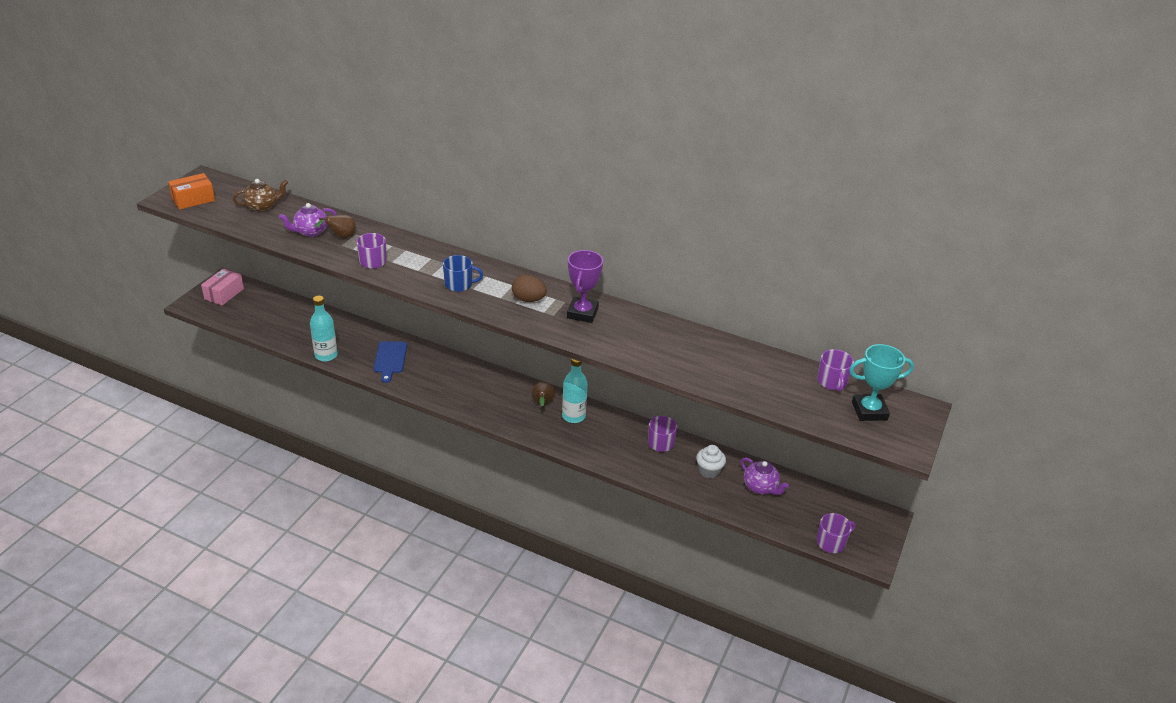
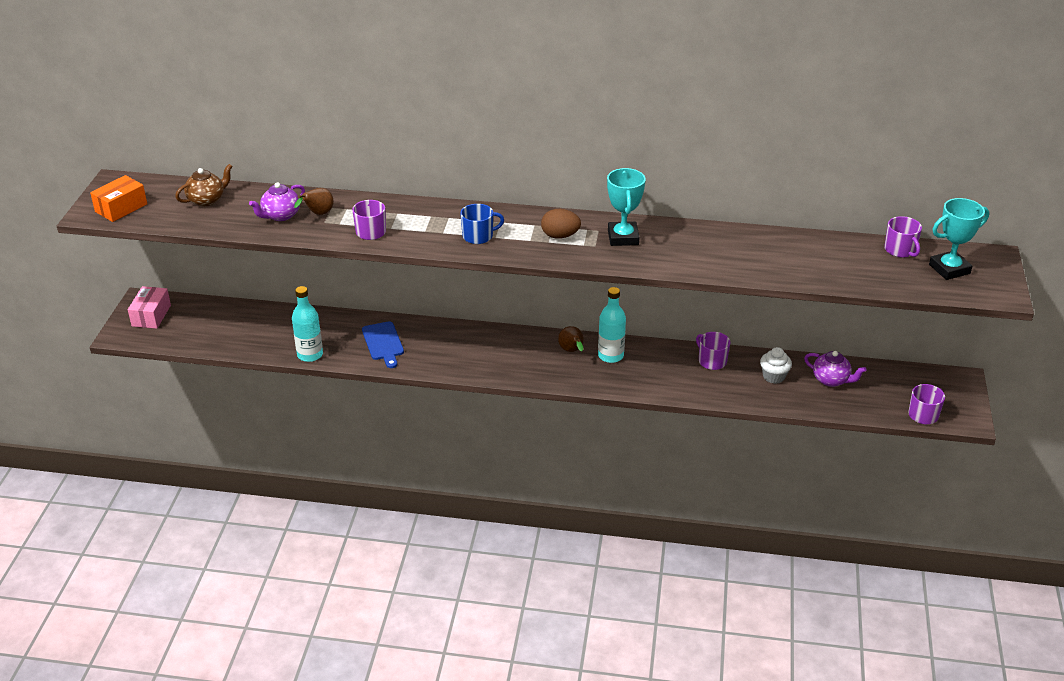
camera: 15 degrees left, 0 degrees up
(582, 313) = (623, 237): purple trophy -> turquoise trophy

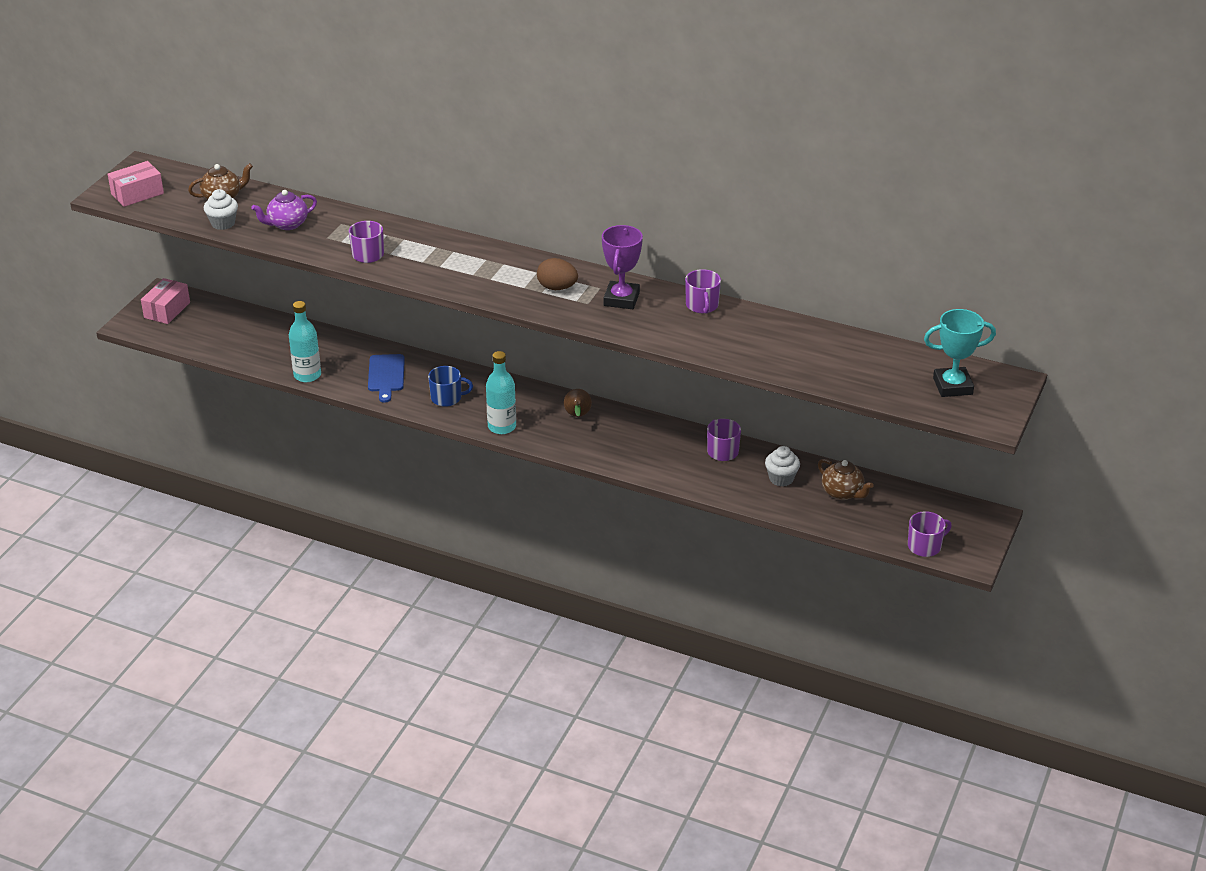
camera: 15 degrees right, 0 degrees up
(121, 208) = (137, 194): orange box -> pink box
(218, 223) = (223, 223): none -> white cupcake
(318, 214) = (324, 228): brown pear -> none
(478, 236) = (473, 275): blue mug -> blue mug (447, 398)
(610, 356) = (616, 428): turquoise bottle -> turquoise bottle (502, 427)
(623, 237) = (621, 299): turquoise trophy -> purple trophy
(831, 380) = (842, 493): purple teapot -> brown teapot
(900, 250) = (911, 358): purple mug -> purple mug (702, 305)

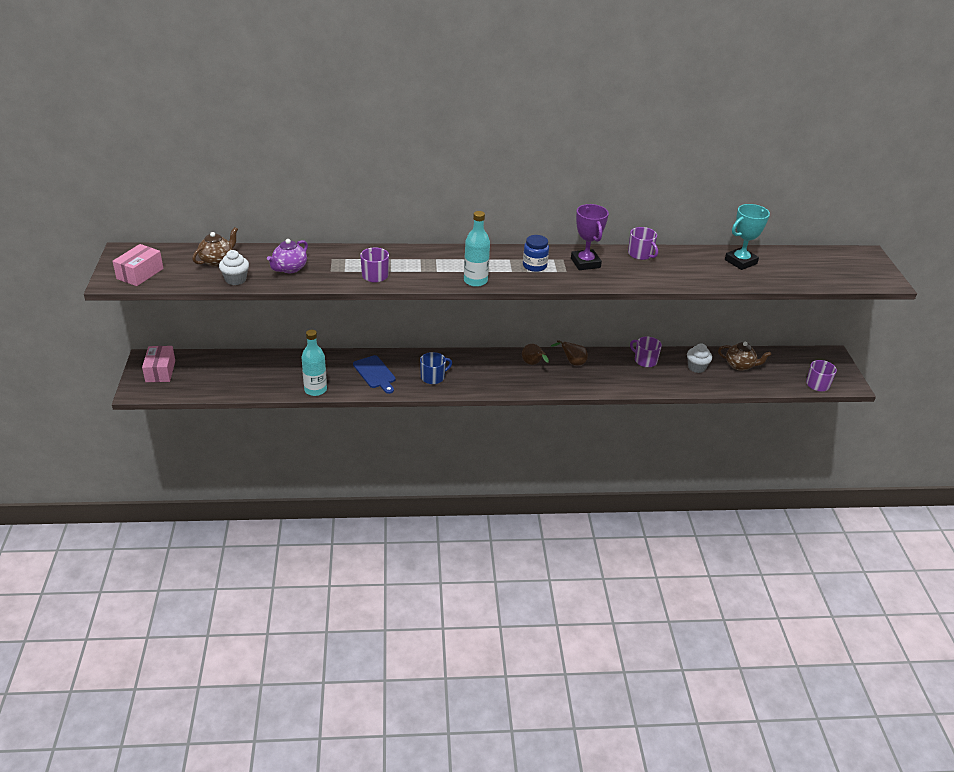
camera: 30 degrees left, 0 degrees up
(502, 427) = (489, 386): turquoise bottle -> turquoise bottle (475, 281)
(557, 288) = (534, 266): brown egg -> blue jar
(627, 428) = (572, 363): none -> brown pear
(952, 386) = (841, 266): turquoise trophy -> turquoise trophy (740, 262)

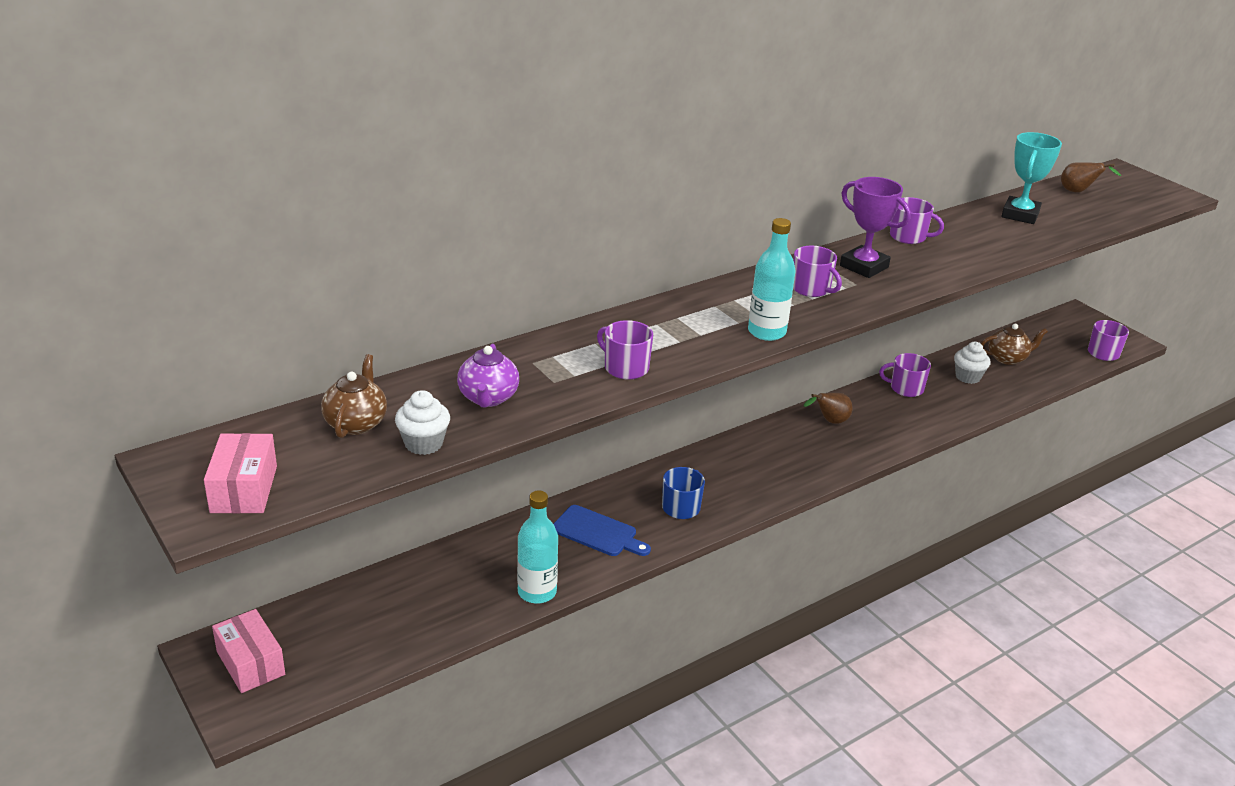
camera: 30 degrees left, 5 degrees down
(533, 364) = (786, 441): brown pear -> brown pear (1078, 192)
(534, 266) = (811, 289): blue jar -> purple mug

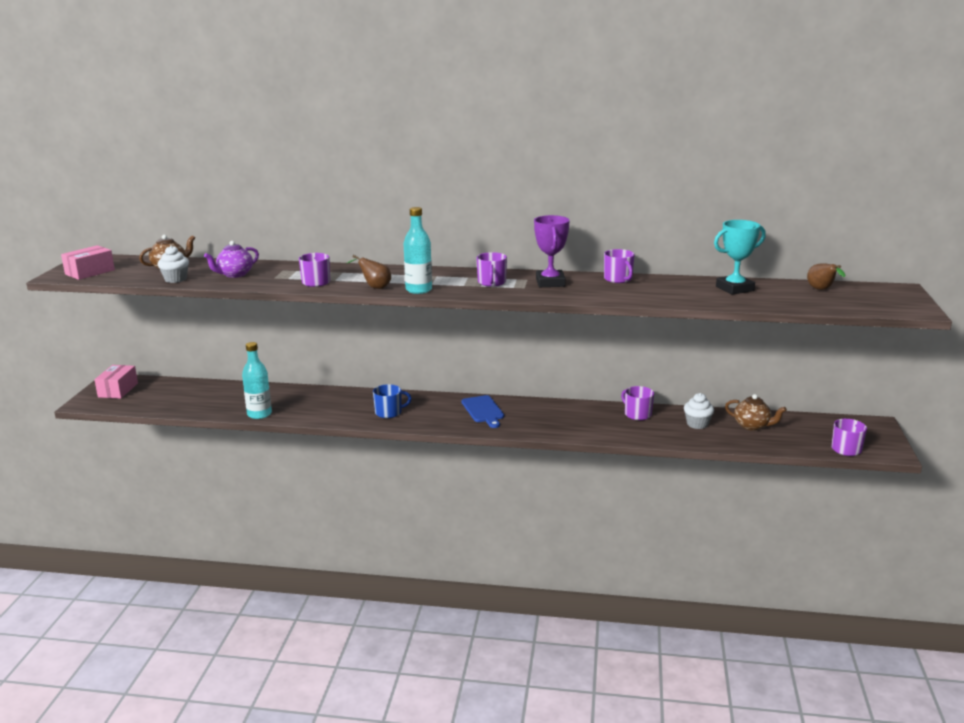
camera: 45 degrees right, 10 degrees down
(598, 532) = (329, 405): blue cutting board -> blue cutting board (483, 410)
(829, 421) = (551, 411): brown pear -> brown pear (374, 287)

